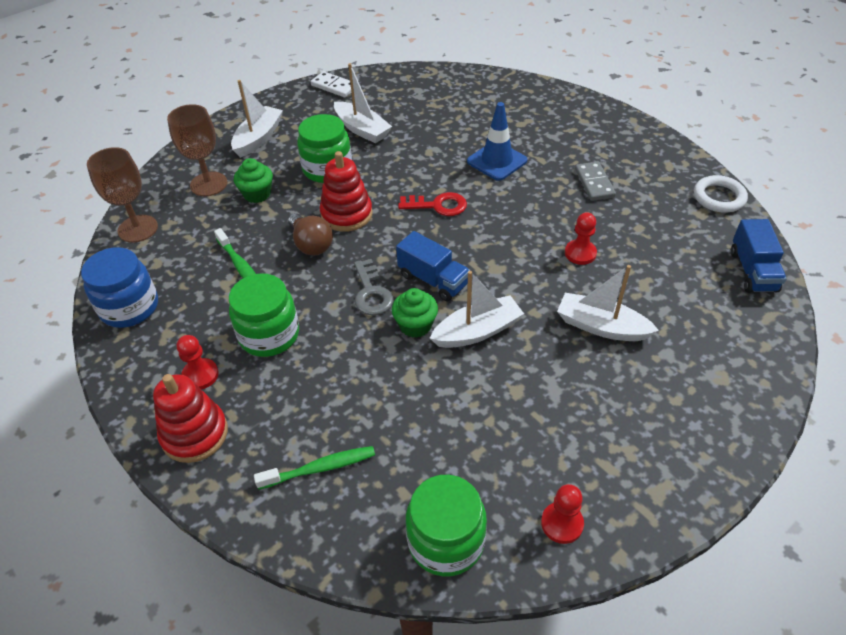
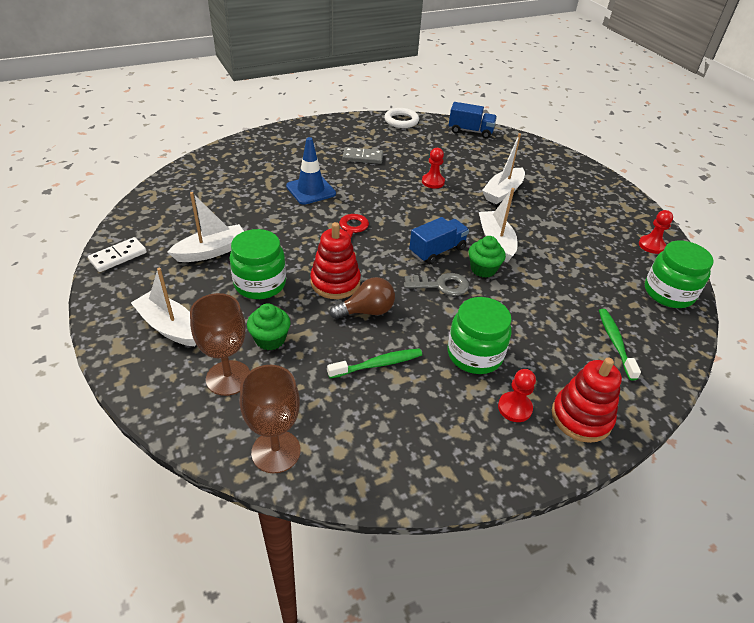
camera: 80 degrees left, 5 degrees down
(129, 307) = (409, 463): blue jar -> none

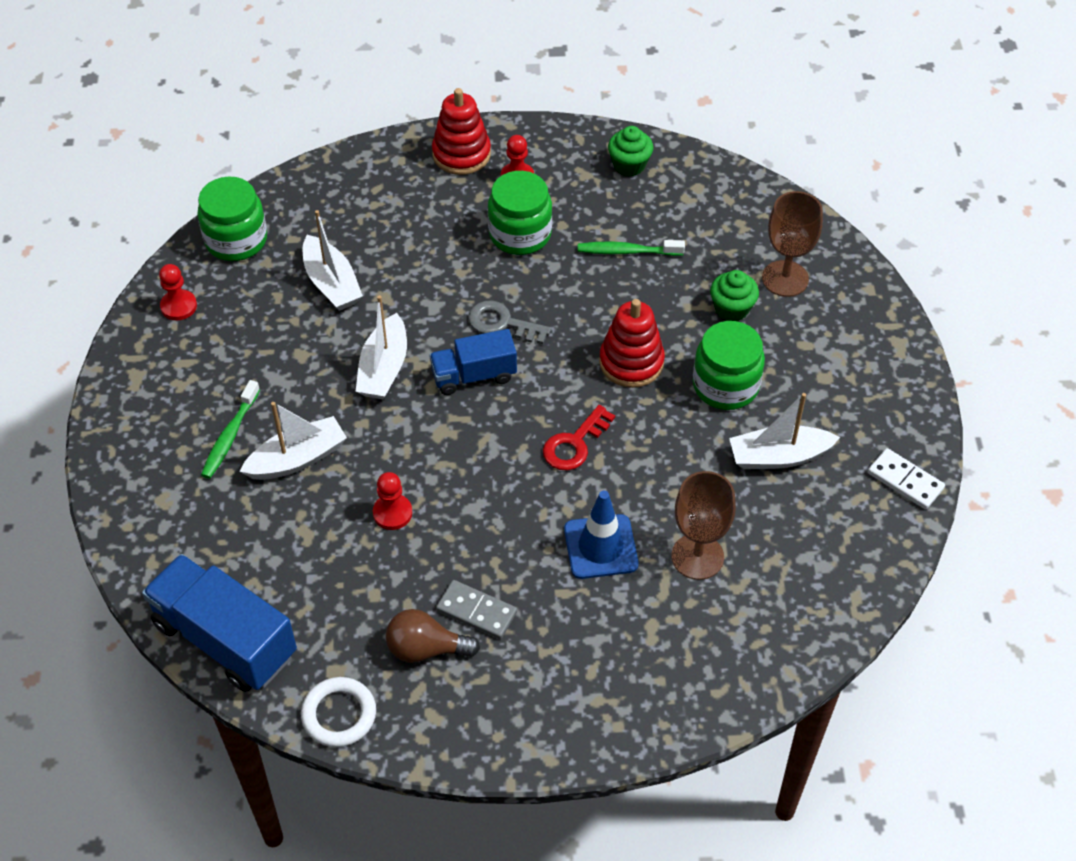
camera: 155 degrees left, 10 degrees up
(118, 256) = (905, 481): white domino -> white domino turned 60 degrees clockwise
(169, 327) = (842, 354): white boat -> white boat (331, 283)
(276, 451) = (754, 202): brown goblet -> brown goblet (697, 557)
(367, 311) = (610, 313): brown light bulb -> brown light bulb (426, 649)
(470, 131) = (225, 639): blue truck -> blue truck, size x1.64
(483, 269) = (433, 331): green cupcake -> green cupcake (629, 165)
(615, 342) = (360, 206): green toothbrush -> green toothbrush (230, 436)

